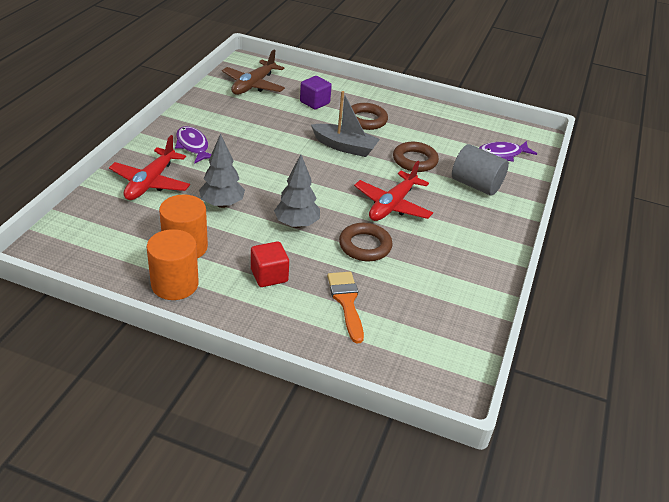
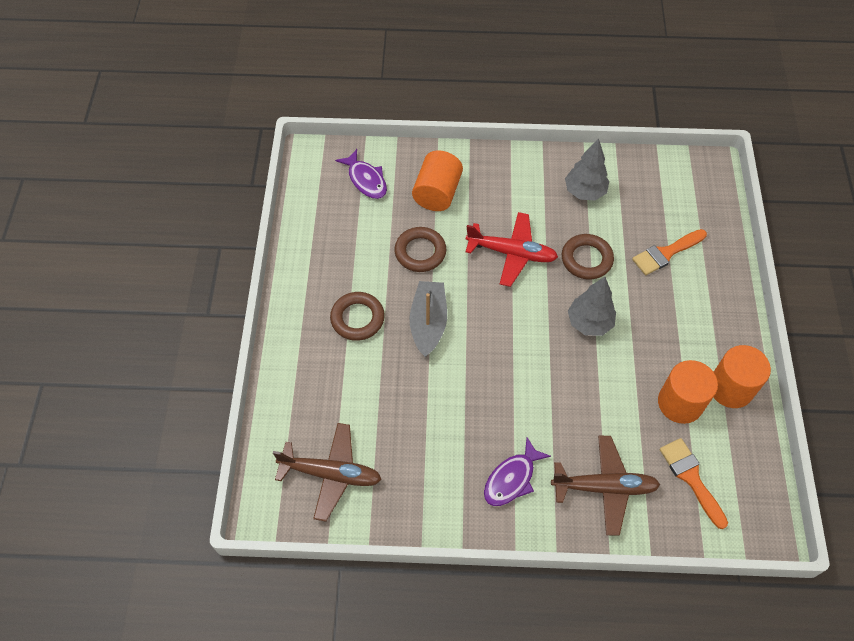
camera: 105 degrees left, 20 degrees up
(118, 227) = (691, 478): none -> orange brush
(150, 182) = (604, 487): red plane -> brown plane
(222, 204) = (598, 400): grey tree -> grey tree (584, 192)
(269, 275) = (672, 319): red cube -> none
(314, 102) = (342, 385): purple cube -> none
(476, 185) = (437, 193): grey cylinder -> orange cylinder

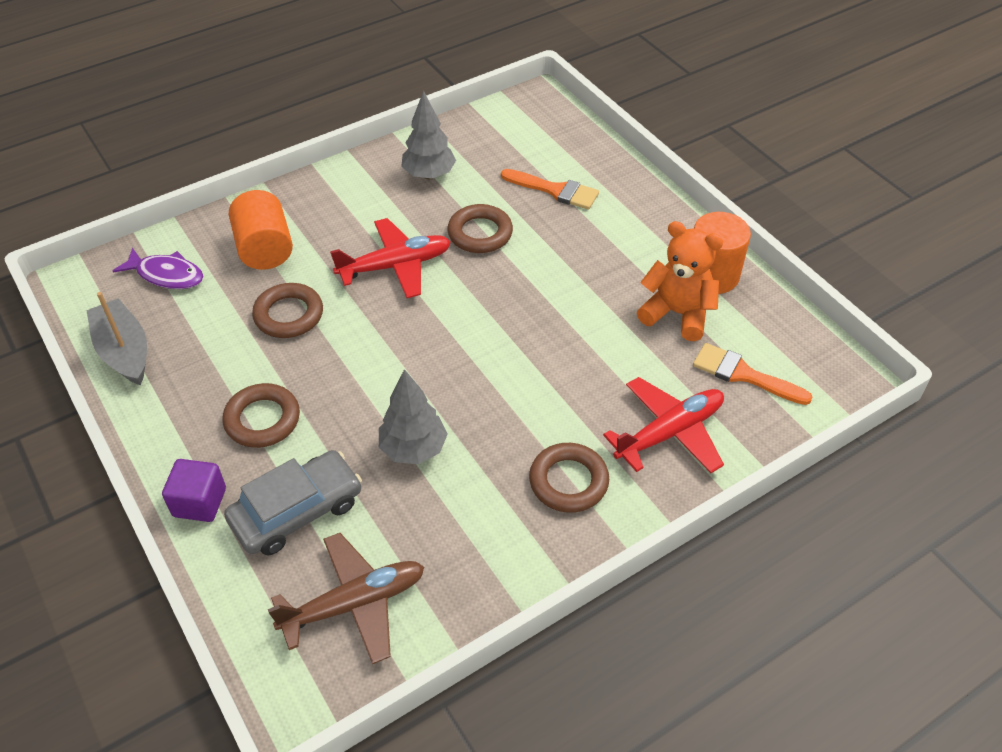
camera: 35 degrees left, 10 degrees down
(289, 352) = (199, 502): none -> purple cube
(338, 393) = (297, 511): none -> grey car
(428, 323) = (353, 380): grey boat -> grey boat (124, 351)
(512, 478) = (568, 481): purple fish -> brown ring
(589, 323) = (529, 289): grey tree -> grey tree (413, 449)
(604, 487) = (669, 432): brown plane -> red plane
(666, 253) = (555, 190): orange brush -> orange brush turned 90 degrees counterclockwise
(680, 403) = (677, 313): orange cylinder -> orange teddy bear

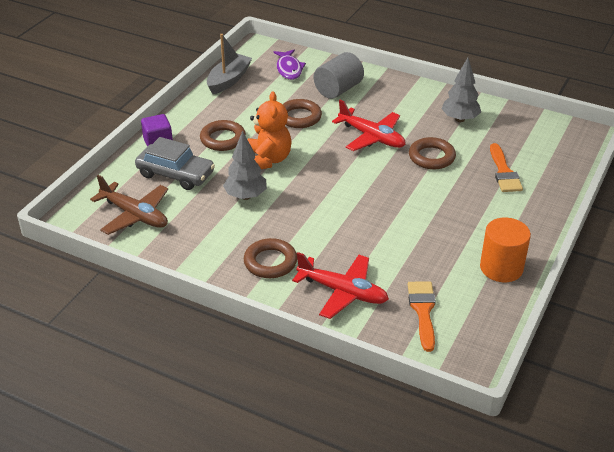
camera: 60 degrees right, 10 degrees down
(265, 249) = (338, 89): orange cylinder -> grey cylinder
(677, 313) = (448, 263): orange teddy bear -> orange teddy bear (268, 160)

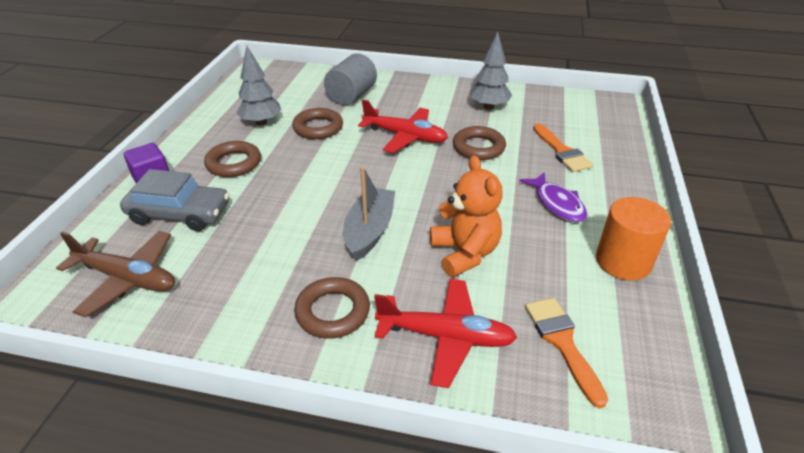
camera: 15 degrees left, 0 degrees up
(229, 80) = (228, 102): grey boat -> grey boat (369, 231)
(246, 196) = (277, 226): grey tree -> grey tree (261, 122)
(268, 160) = (294, 178): orange teddy bear -> orange teddy bear (464, 253)
(289, 69) = (293, 83): purple fish -> purple fish (557, 203)

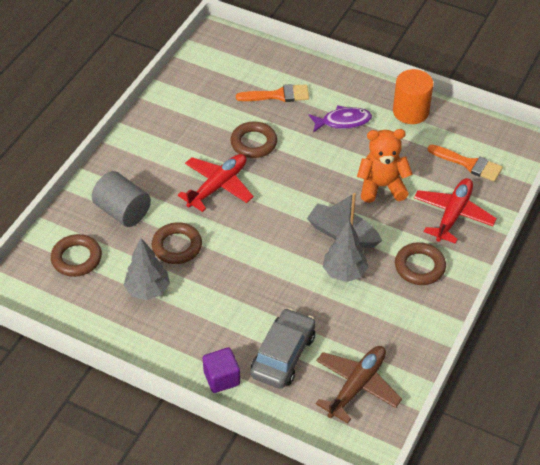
camera: 75 degrees left, 10 degrees up
(234, 163) = (217, 315): brown ring -> brown ring (76, 258)
(489, 107) = (189, 117): grey tree -> grey tree (344, 272)
(562, 343) = (469, 164): orange brush -> orange brush turned 150 degrees counterclockwise

